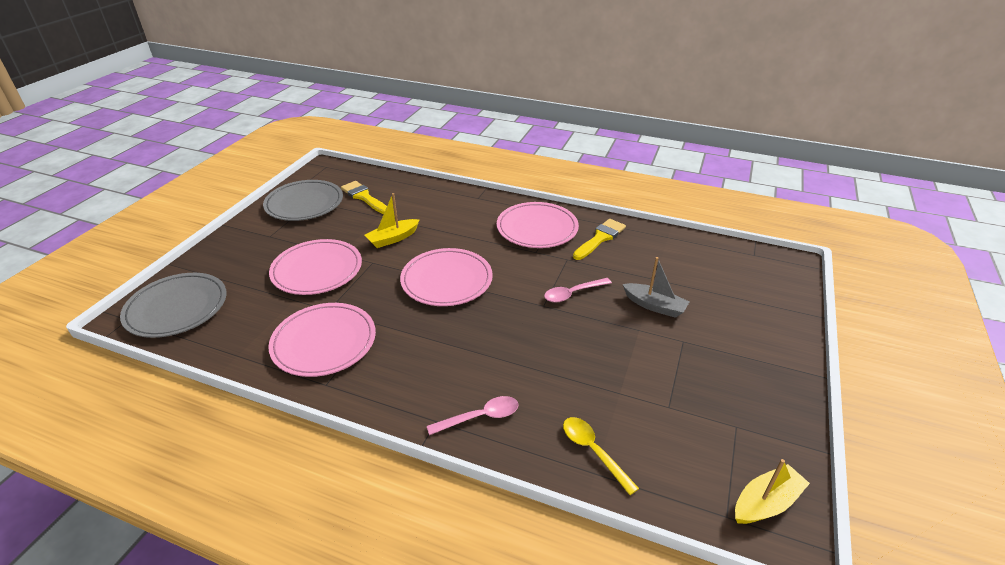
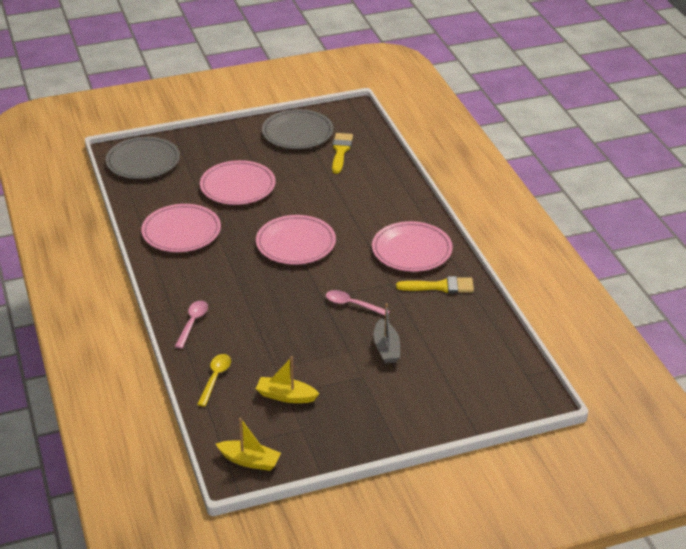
camera: 50 degrees right, 0 degrees up
(393, 238) = (310, 194): yellow boat -> yellow boat (286, 396)
(480, 417) = (192, 323): pink spoon -> pink spoon turned 105 degrees counterclockwise

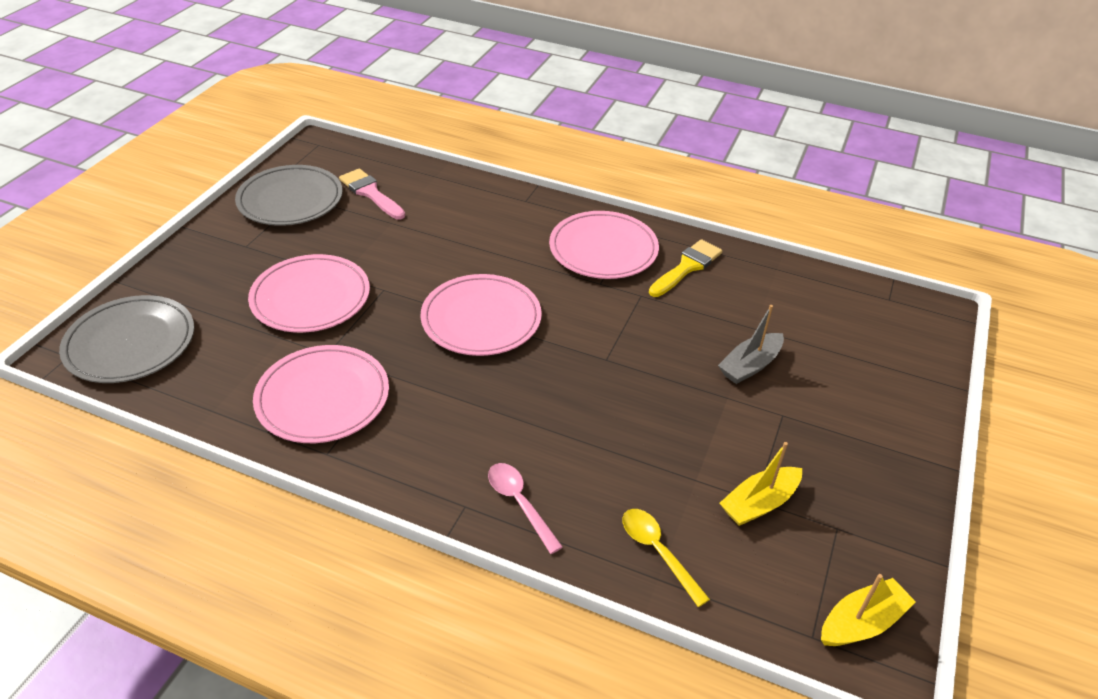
camera: 50 degrees left, 5 degrees up
(340, 151) = (370, 193): yellow brush -> pink brush
(352, 305) = (645, 344): pink spoon -> none
(386, 348) = (750, 365): grey boat -> grey boat turned 105 degrees clockwise

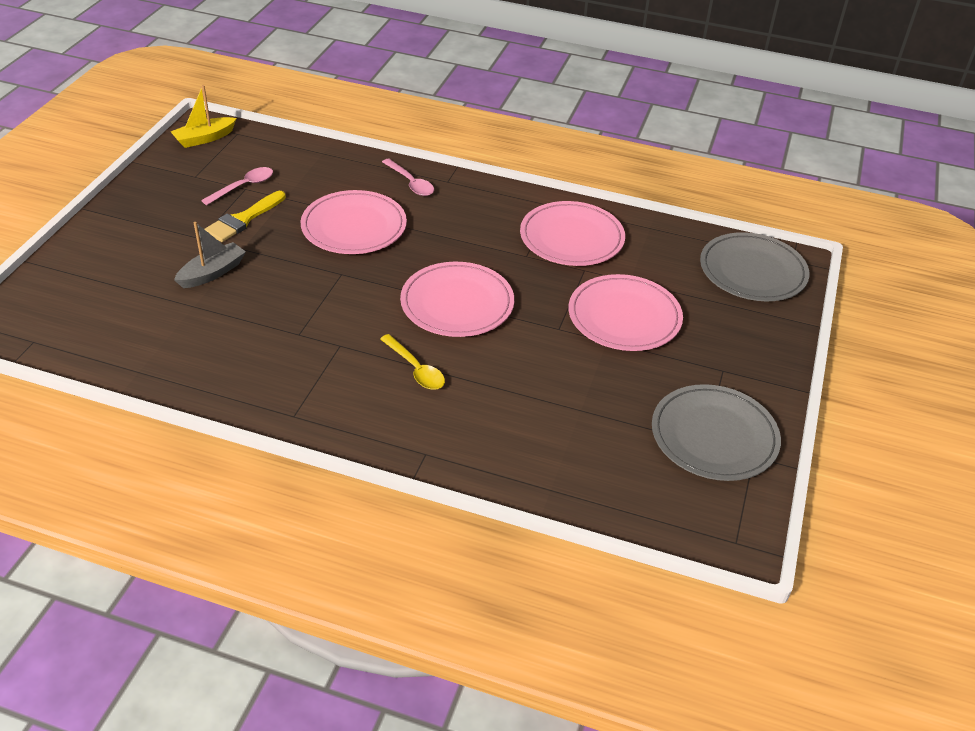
camera: 175 degrees right, 0 degrees up
(370, 193) = (623, 453): pink brush -> none
(603, 249) = (332, 386): pink plate -> pink plate (354, 227)
(658, 552) = (320, 163): yellow spoon -> yellow spoon (415, 369)
(687, 267) = (241, 368): yellow brush -> yellow brush (243, 219)
(759, 503) = (243, 187): yellow boat -> pink spoon

